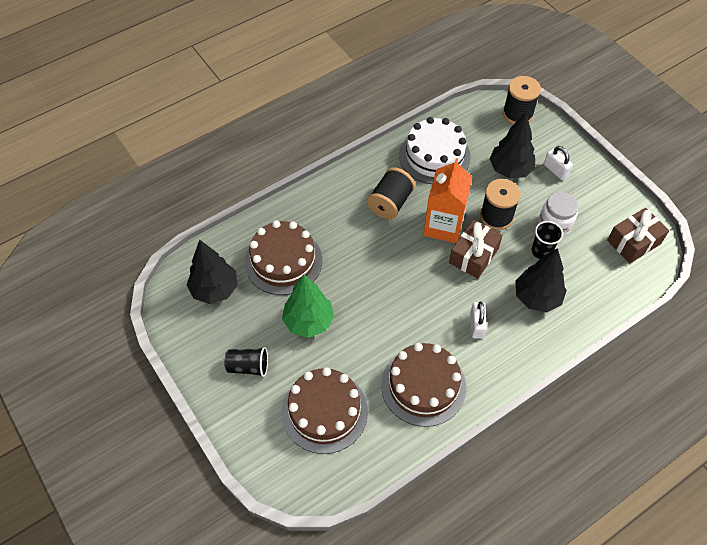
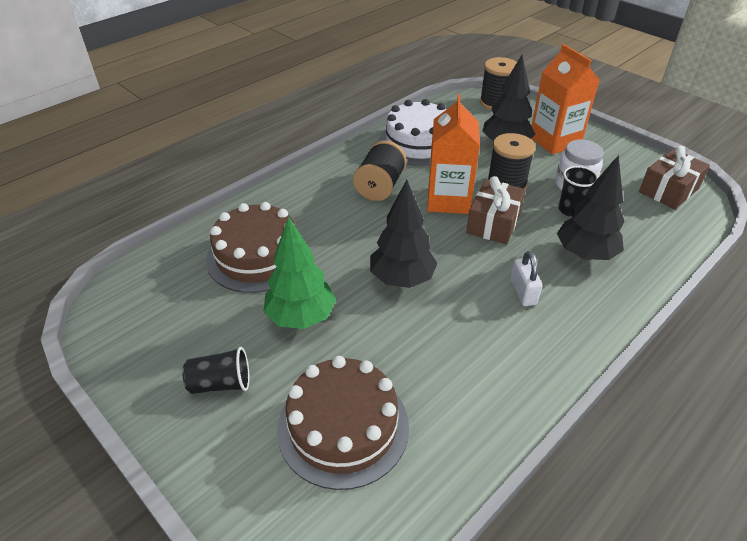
camera: 10 degrees left, 15 degrees down
(215, 289) = (167, 297): black tree -> black tree (402, 279)
(423, 386) = (477, 371): brown cake -> none
(555, 170) = (554, 141): white padlock -> orange carton

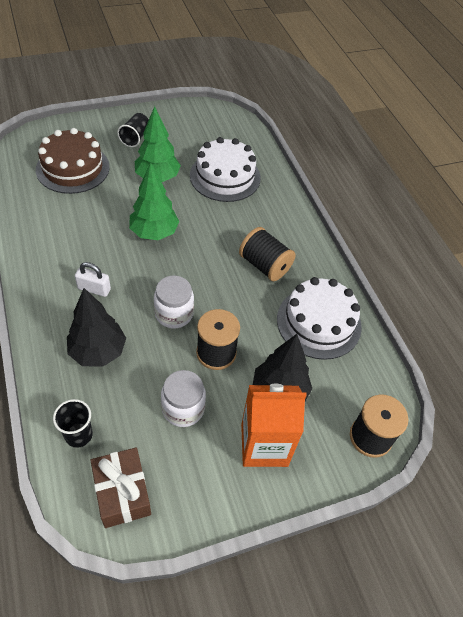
camera: 110 degrees right, 10 degrees up
(257, 256) = (225, 176): brown cake -> white cake
(402, 279) = (154, 233): black tree -> green tree
(448, 200) = (221, 300): orange carton -> none
(493, 223) = (174, 314): brown gift -> white jar
(570, 210) = (152, 380): black cup -> black cup (78, 435)

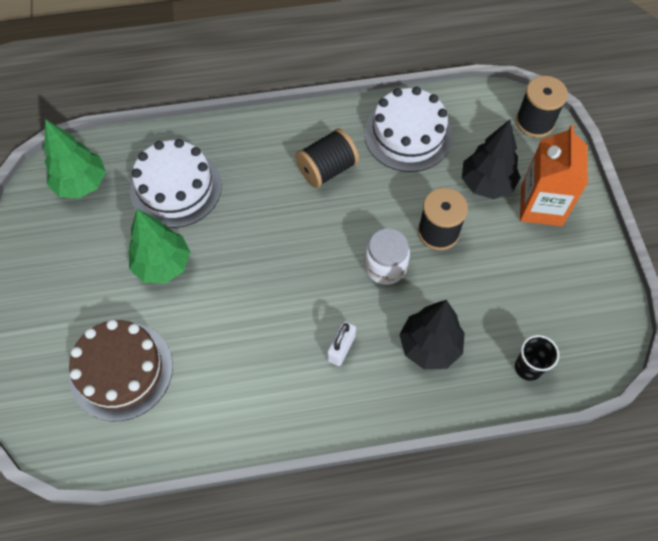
camera: 75 degrees left, 10 degrees up
(122, 492) = (587, 330): brown gift -> none
(135, 137) = (74, 286): black cup -> none
(154, 233) = (261, 276): green tree -> green tree (81, 184)
(183, 408) = (501, 269): white jar -> none

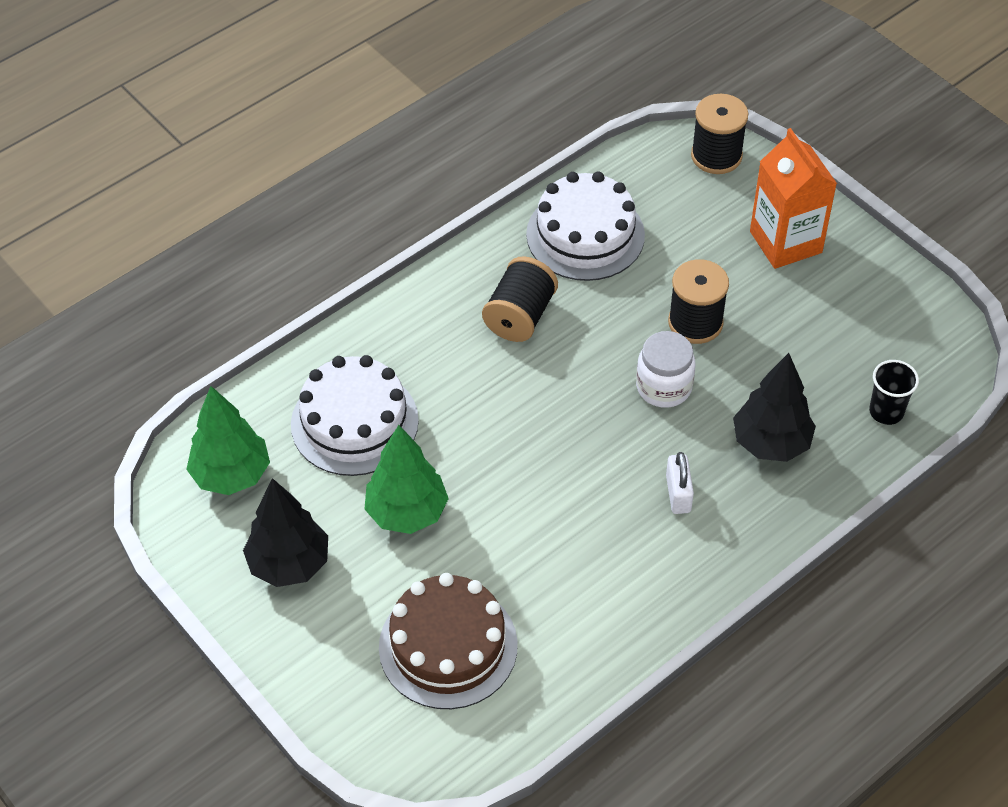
camera: 30 degrees left, 10 degrees down
(486, 184) = (711, 247): black tree -> black tree (289, 564)

